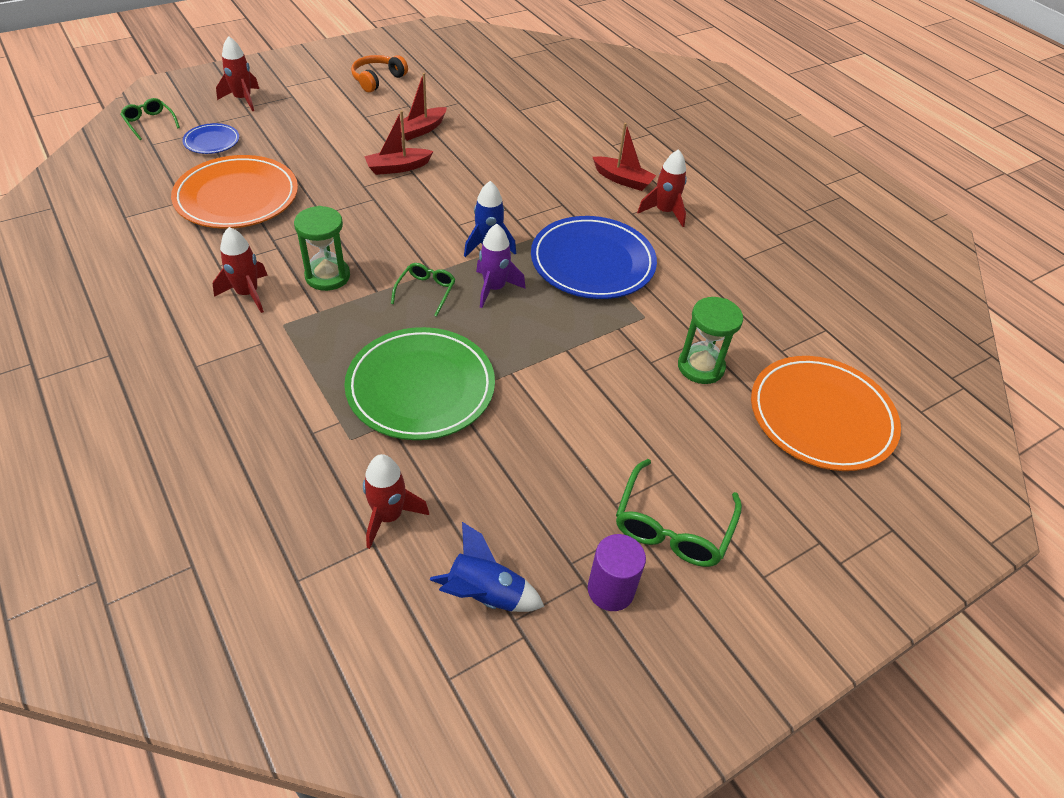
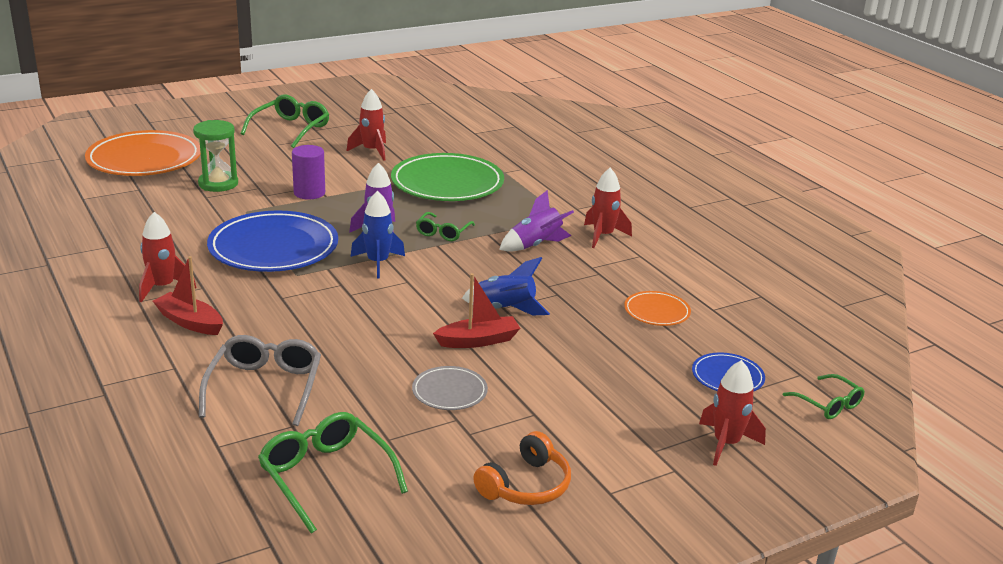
camera: 175 degrees left, 20 degrees down
(237, 197) = (657, 312): orange plate -> orange plate, size x0.48
(327, 276) = (536, 245): green hourglass -> purple rocket
(388, 516) = (466, 140): red rocket -> red rocket (372, 151)
(421, 130) = (449, 391): red boat -> grey plate
(485, 594) = (411, 118): blue rocket -> blue rocket (505, 309)
(492, 84) = (325, 476): none -> green glasses
(545, 132) = (265, 387): none -> grey glasses
(610, 590) = (339, 115): purple cylinder -> purple cylinder (309, 193)

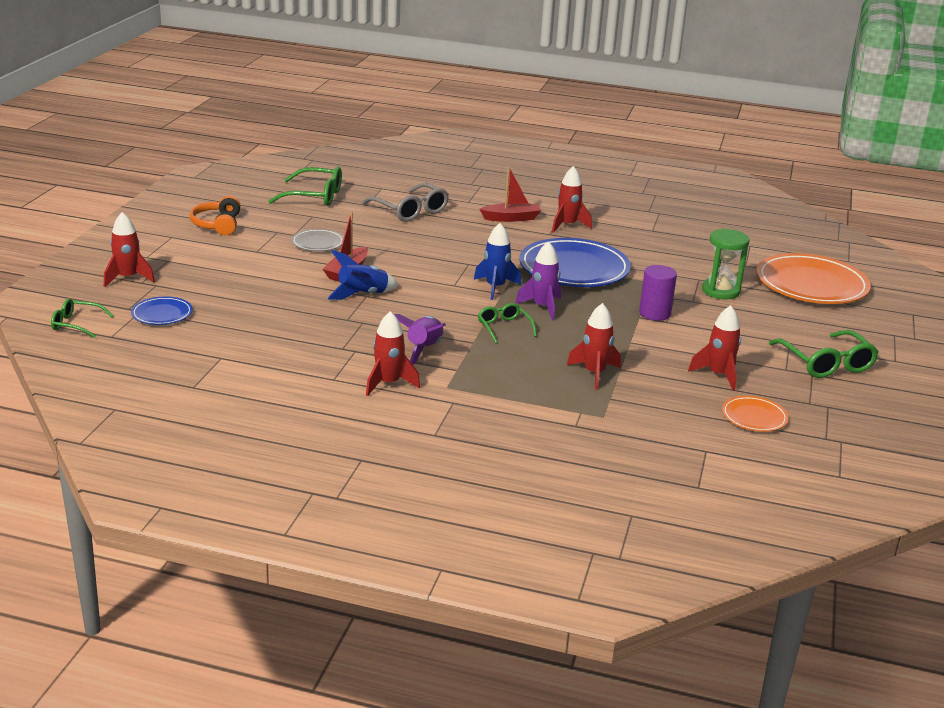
camera: 135 degrees right, 0 degrees up
(447, 183) = (594, 373): green plate -> red rocket
(657, 312) = (260, 337): orange plate -> orange plate (754, 417)

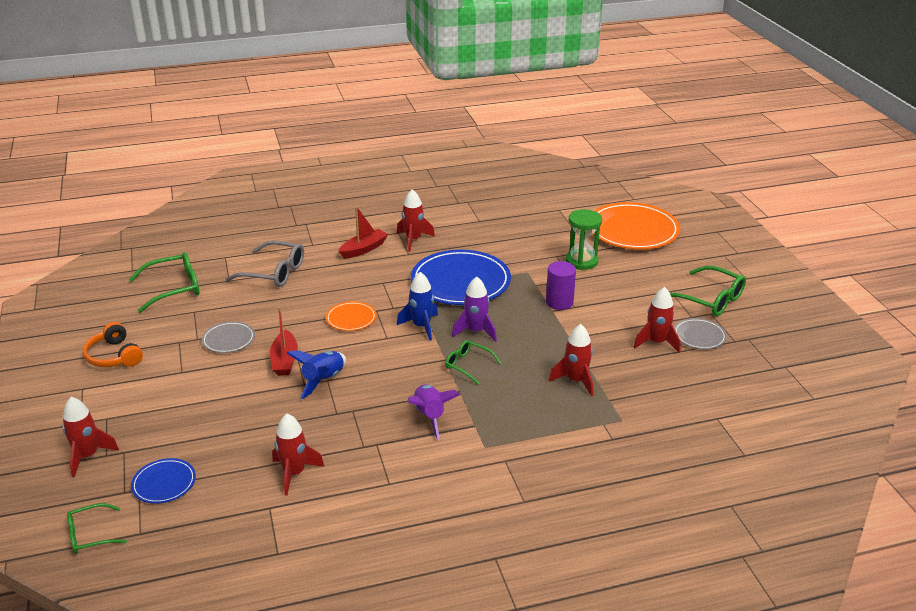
camera: 30 degrees left, 5 degrees up
(389, 383) = (437, 466): red rocket -> red rocket (294, 473)
(754, 417) = (715, 371): orange plate -> orange plate (351, 318)
(773, 386) = (699, 336): none -> grey plate

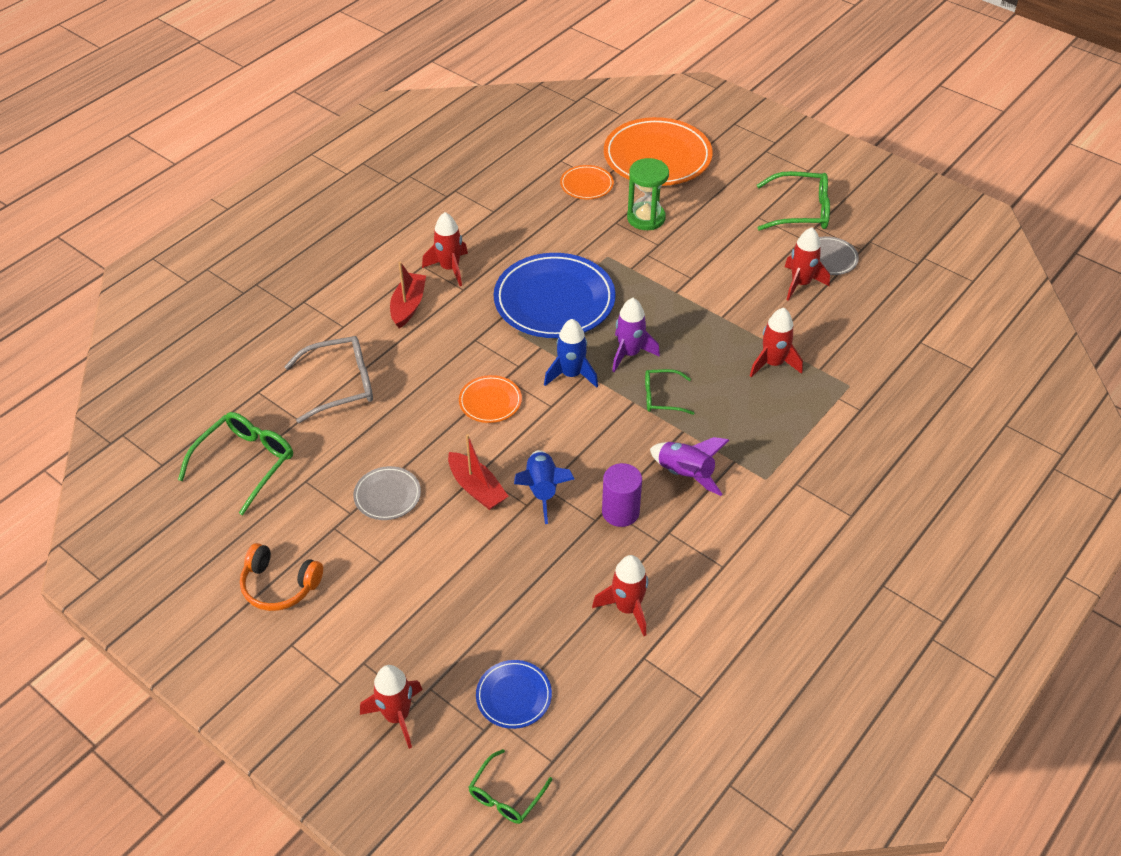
camera: 35 degrees left, 15 degrees up
(559, 302) = (673, 279): purple cylinder -> purple cylinder (620, 512)
(561, 228) = (586, 185): none -> orange plate

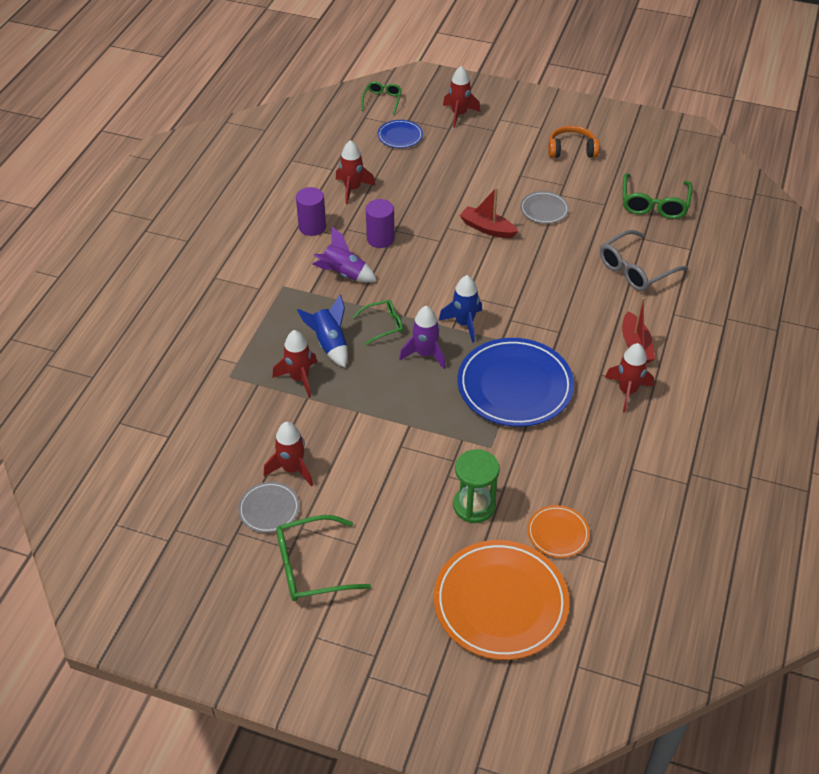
camera: 160 degrees right, 0 degrees up
(490, 401) = (515, 287): orange plate -> none
(542, 490) = (441, 238): blue rocket -> blue rocket (329, 344)
(705, 558) = (312, 227): none -> purple cylinder

